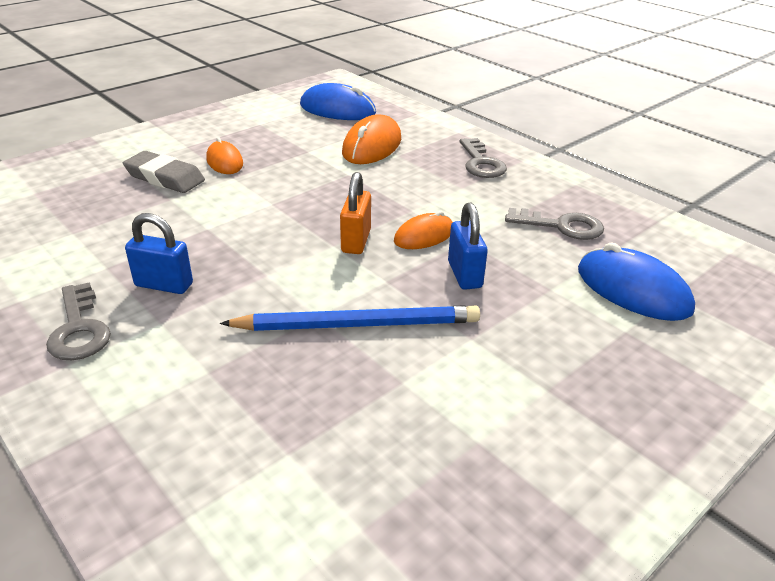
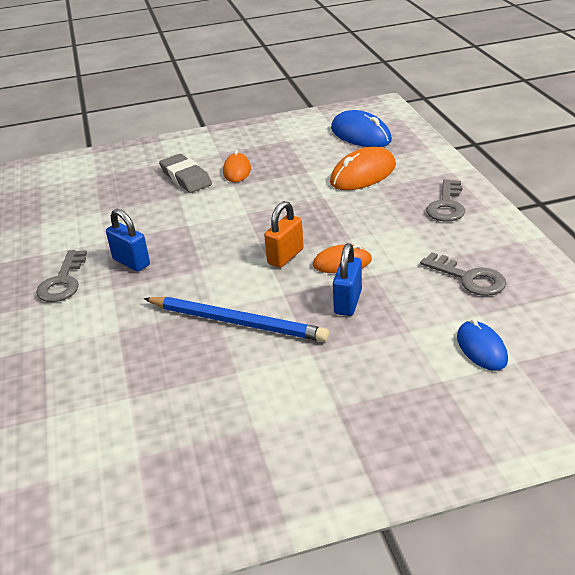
camera: 30 degrees right, 0 degrees up
(633, 290) = (481, 348): blue mouse -> blue mouse, size x0.63

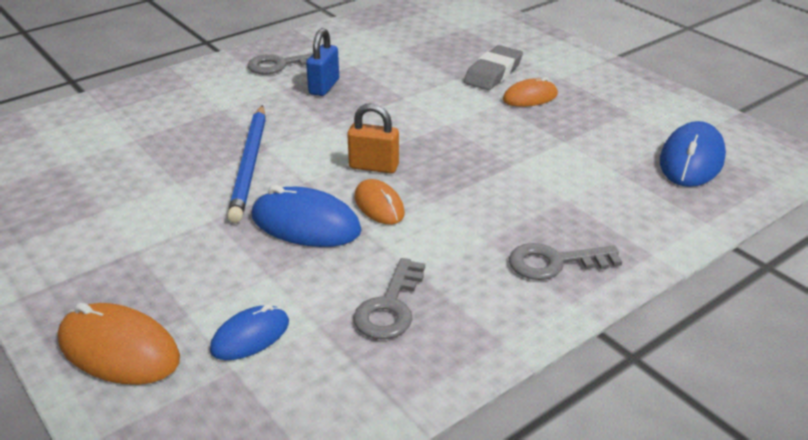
camera: 65 degrees right, 0 degrees up
(348, 302) = (306, 224): blue padlock -> blue mouse
(363, 174) = (587, 182): orange mouse -> orange mouse (119, 350)

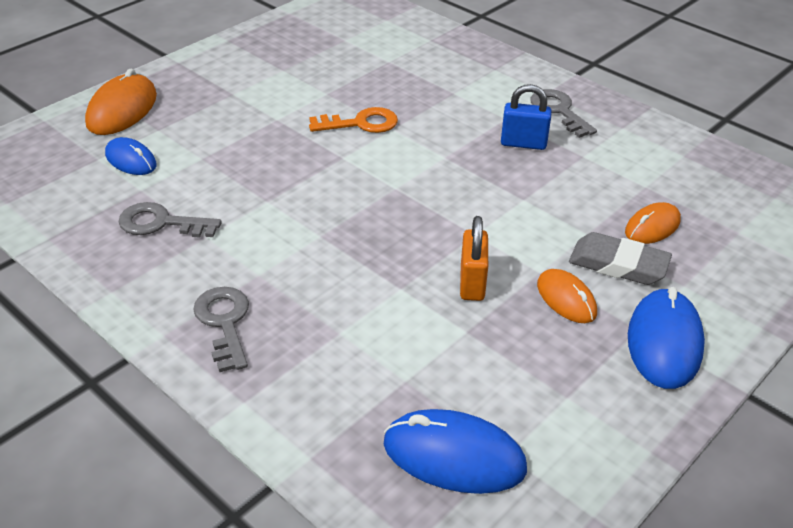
camera: 80 degrees right, 5 degrees up
(250, 165) = (361, 123): blue pencil -> orange key
(306, 224) = (274, 165): blue mouse -> blue mouse (664, 342)
(374, 166) = (374, 192): orange padlock -> orange padlock (472, 283)
(379, 205) = (308, 202): orange mouse -> orange mouse (652, 227)

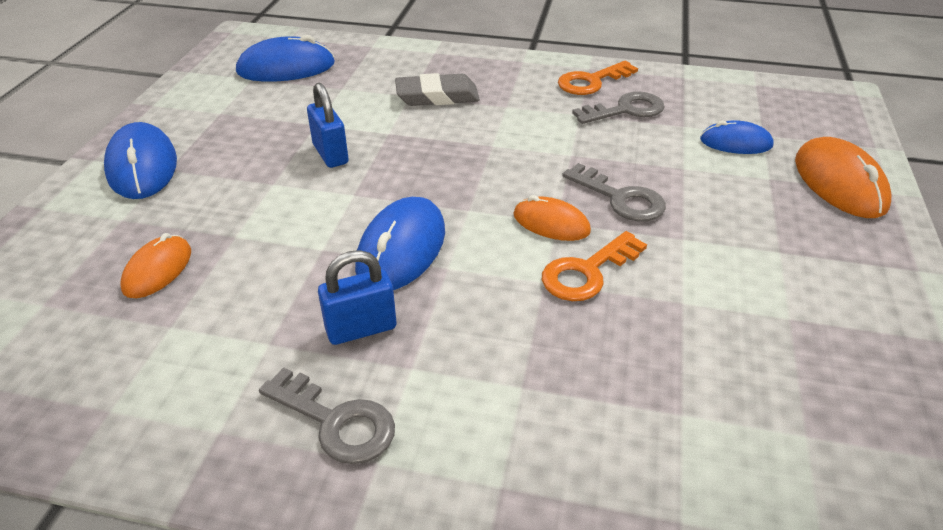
camera: 150 degrees right, 0 degrees up
(139, 270) = (591, 82): none -> orange key
(224, 322) = (493, 76): grey key -> grey key (621, 198)
(467, 178) = (401, 249): none -> blue mouse
(472, 283) = (330, 154): orange padlock -> blue padlock
(566, 299) = (239, 170): orange mouse -> orange mouse (551, 223)
(618, 264) = (194, 215): grey eraser -> grey eraser (437, 96)

